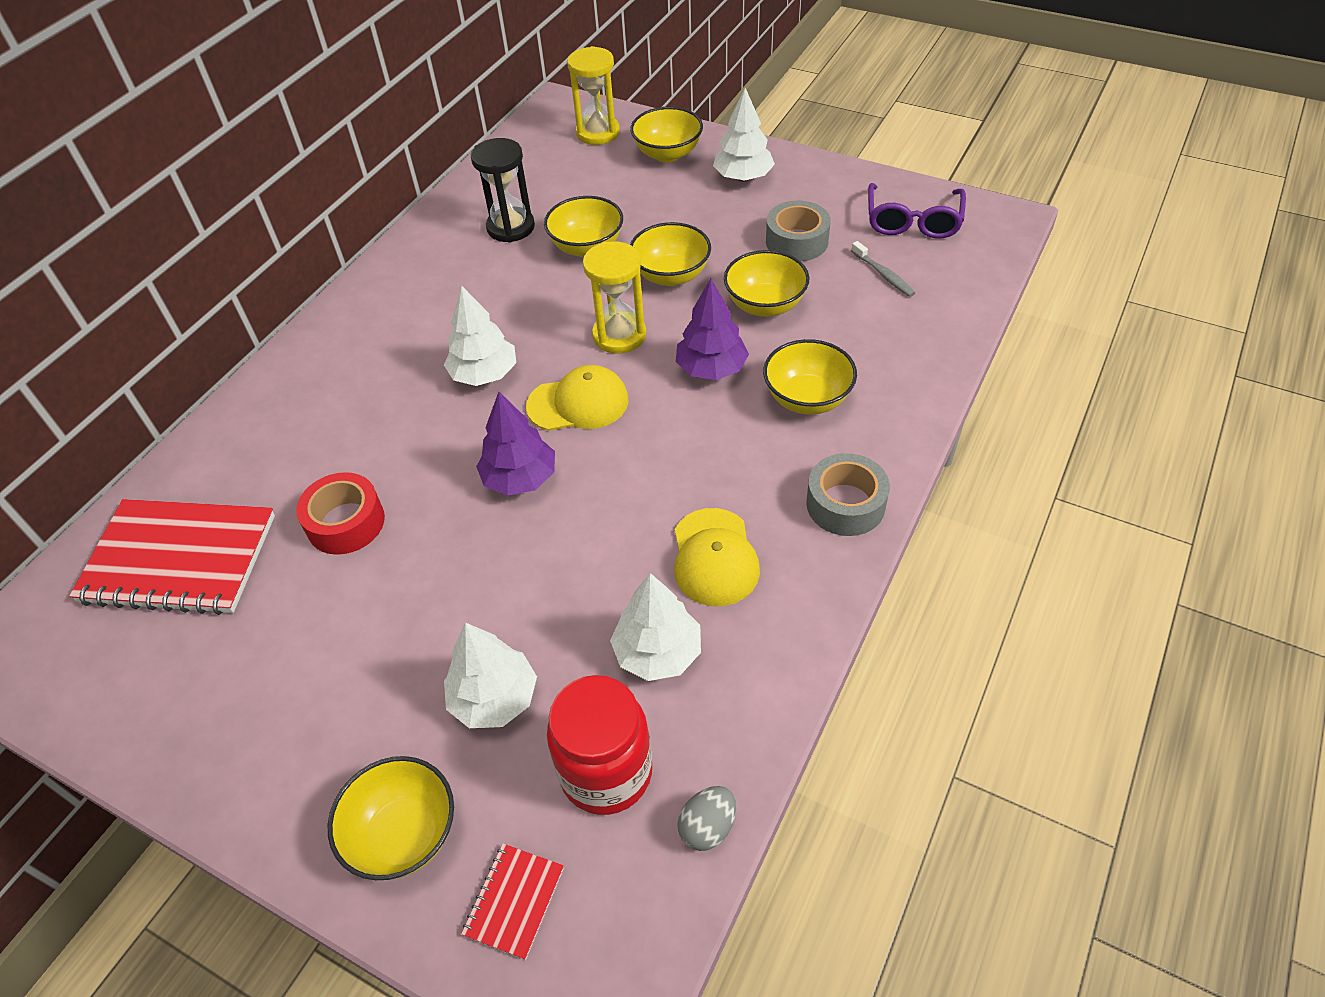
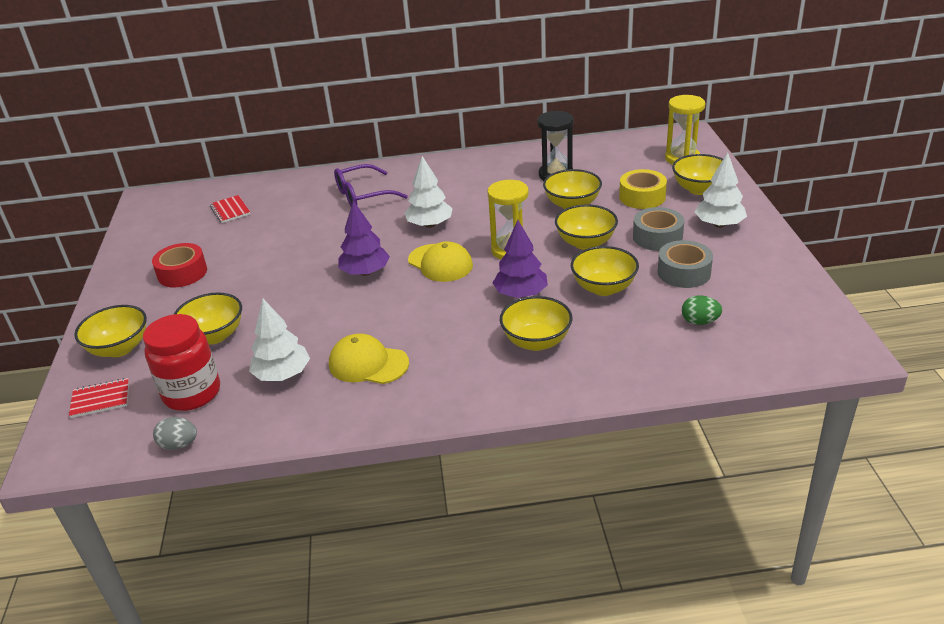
camera: 55 degrees right, 15 degrees down
(179, 559) = (230, 210): red notebook -> red notebook, size x0.45
(346, 522) = (289, 239): red tape -> red tape (182, 273)
(494, 698) = (214, 335): white tree -> yellow bowl
(634, 195) = (642, 197): none -> yellow tape
(714, 557) = (368, 364): yellow cap -> yellow cap turned 60 degrees clockwise
(845, 504) = (459, 396): grey tape -> grey tape (657, 237)
(883, 274) = (700, 322): grey toothbrush -> green egg
(913, 221) = (778, 310): purple glasses -> purple glasses (363, 195)

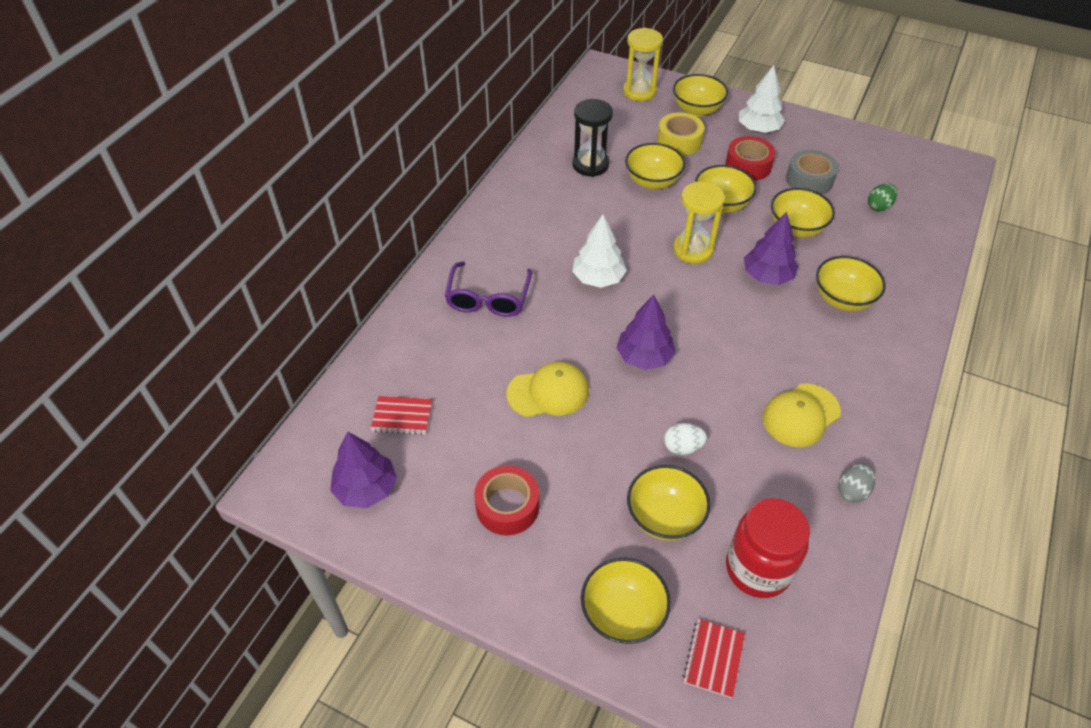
camera: 60 degrees left, 15 degrees up
(164, 223) = (366, 488): none -> purple tree
(179, 445) = (838, 605): grey egg -> grey egg (852, 490)
(282, 375) = (775, 484): white tree -> none
(287, 320) = (682, 447): none -> white egg
(440, 263) = (674, 301): yellow cap -> yellow cap (548, 392)
(657, 237) = (748, 166): grey tape -> red tape

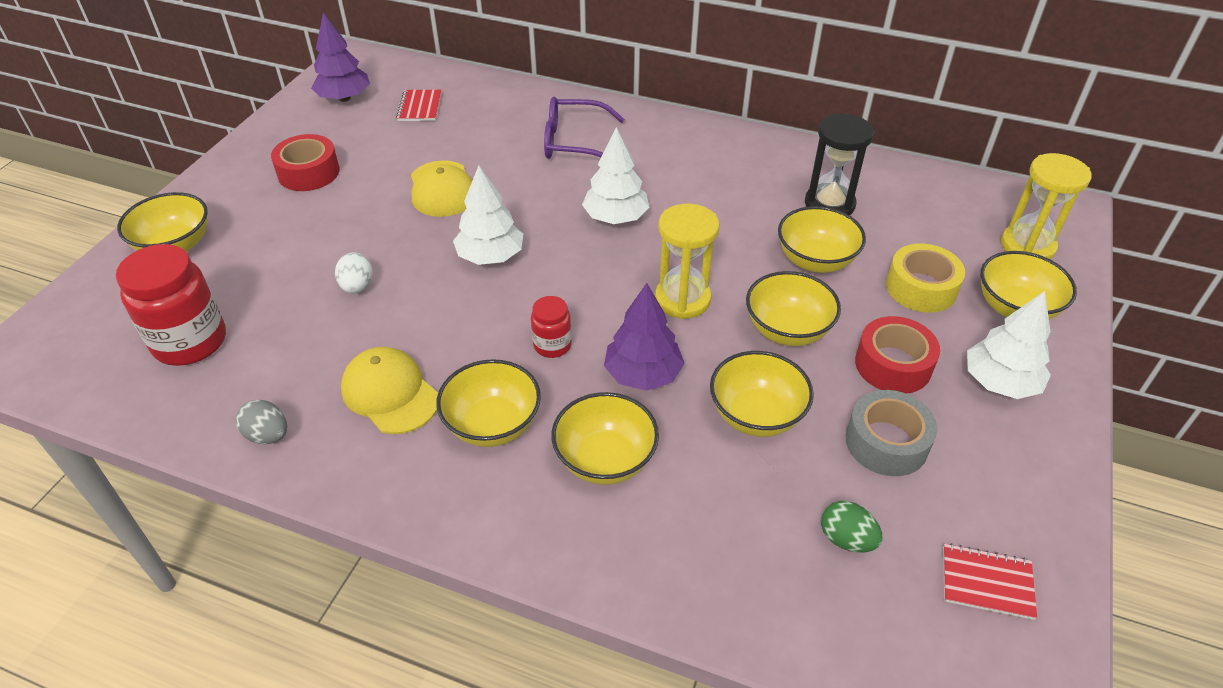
camera: 85 degrees right, 5 degrees down
(644, 357) = (490, 256): purple tree -> white tree
(664, 517) = (271, 273): yellow bowl -> yellow bowl (492, 425)
(713, 658) = (107, 305): red notebook -> red notebook (986, 582)
(743, 321) = (552, 345): none -> red jar

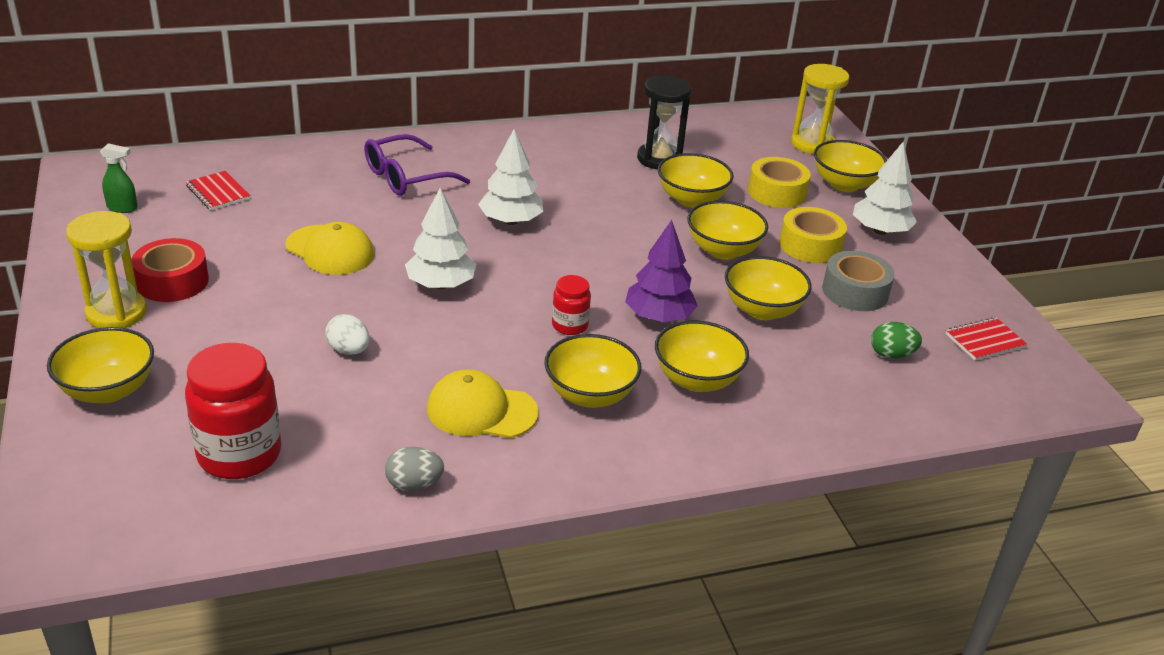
camera: 40 degrees left, 10 degrees down
(344, 98) = (122, 208): purple tree -> green spray bottle
(682, 299) = (629, 258): yellow hourglass -> yellow hourglass (116, 313)
(893, 365) = (810, 245): red tape -> yellow tape

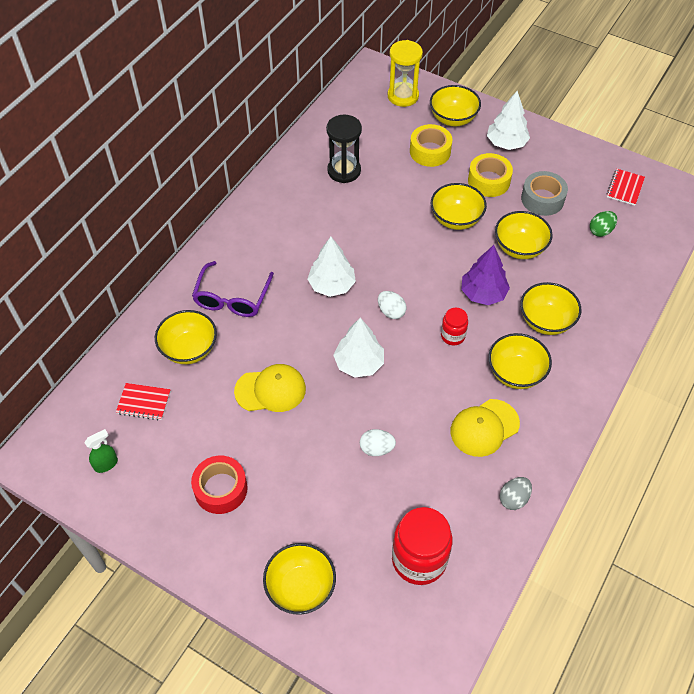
camera: 40 degrees left, 20 degrees up
(116, 313) = (225, 538): yellow hourglass -> none
(536, 271) = (391, 311): none -> white egg
(691, 199) = (397, 191): yellow bowl -> yellow bowl (189, 349)

